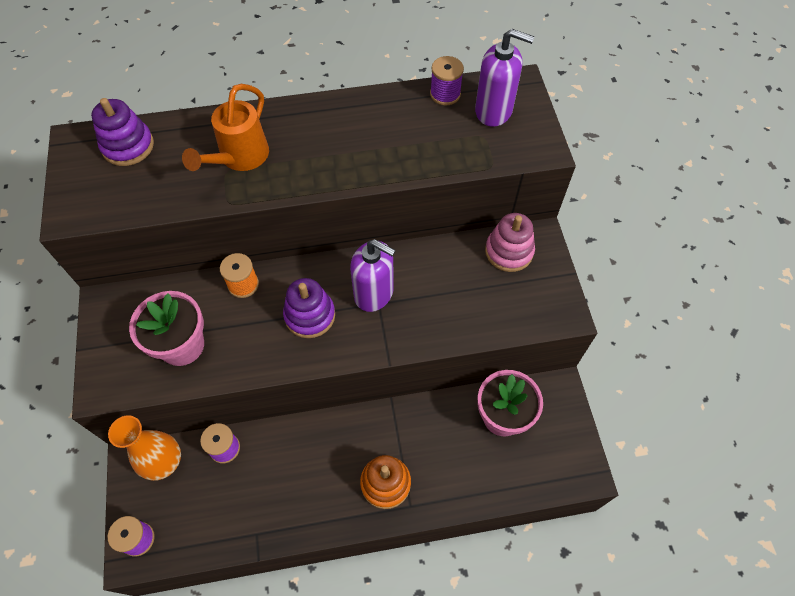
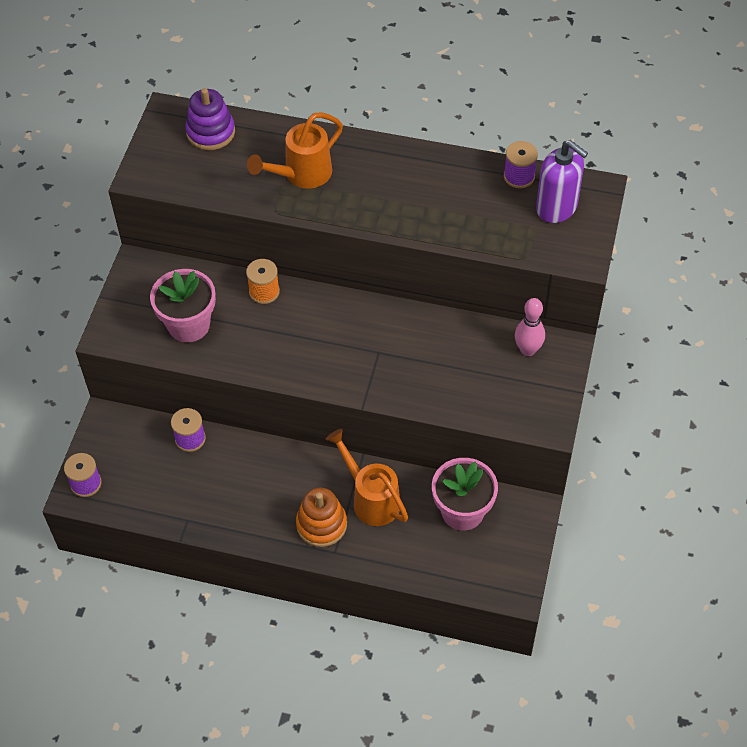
camera: 25 degrees right, 5 degrees down
(164, 462) = (132, 430): orange vase -> none
(310, 315) = (311, 340): purple stacking toy -> none
(374, 293) = (379, 342): purple soap dispenser -> none
(418, 438) = (371, 499): none -> orange watering can
(509, 251) = (527, 350): pink stacking toy -> pink bowling pin

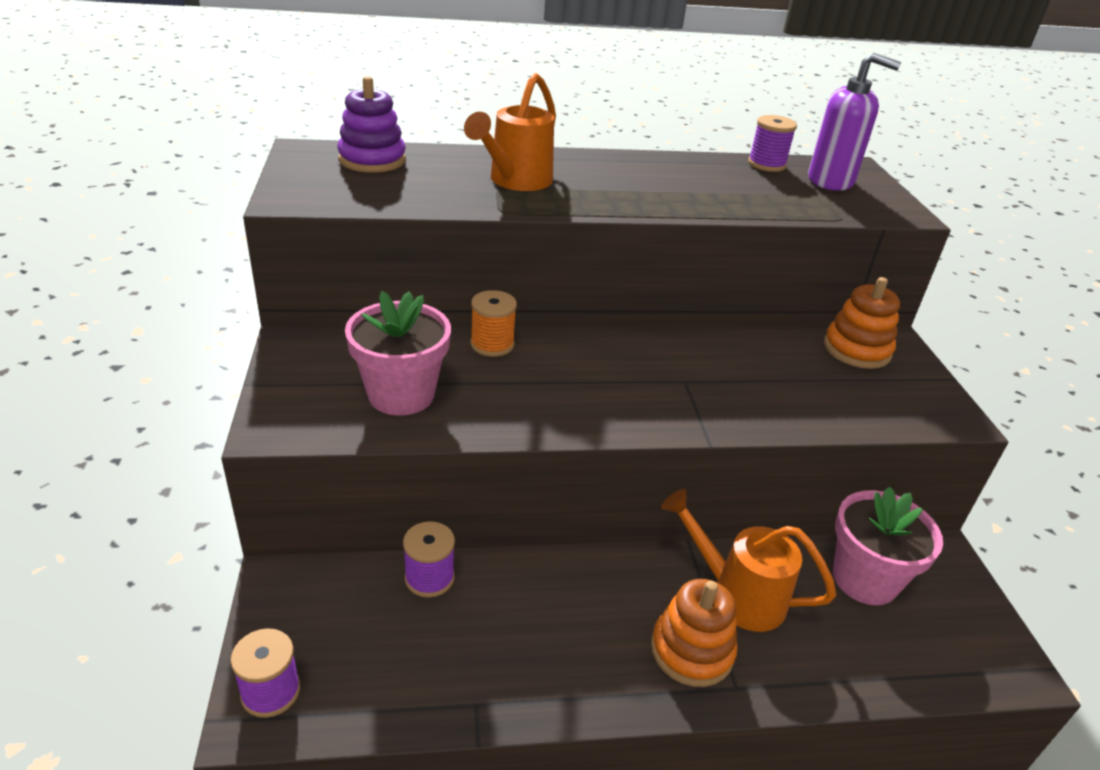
camera: 25 degrees left, 20 degrees down
(527, 350) = (856, 349): pink bowling pin -> orange stacking toy

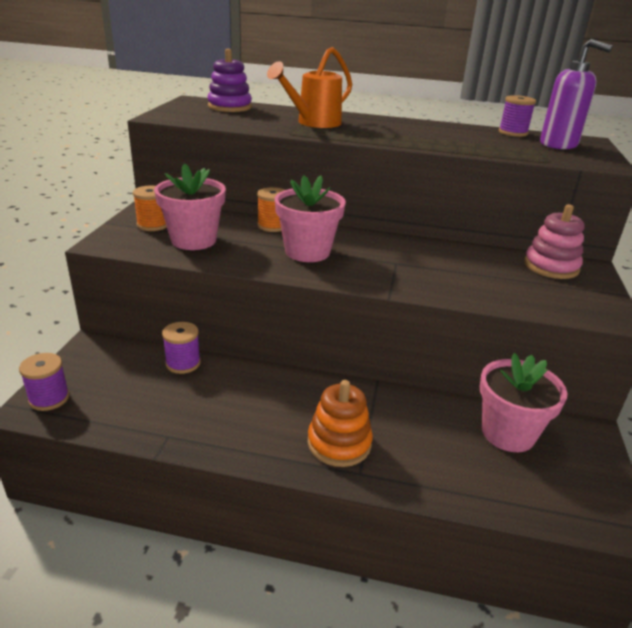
camera: 20 degrees right, 5 degrees down
(322, 376) = (153, 225): none -> orange spool
(566, 384) = (307, 252): none -> pink flower pot
(737, 595) = (395, 419): orange watering can -> none
(856, 349) = (551, 266): orange stacking toy -> pink stacking toy

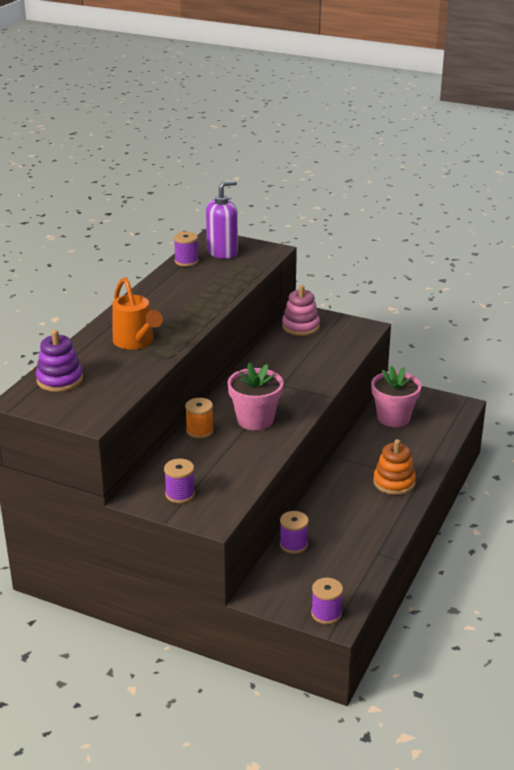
camera: 75 degrees left, 0 degrees up
(153, 225) = (180, 494): orange spool -> purple spool
(193, 240) = (220, 473): pink flower pot -> none

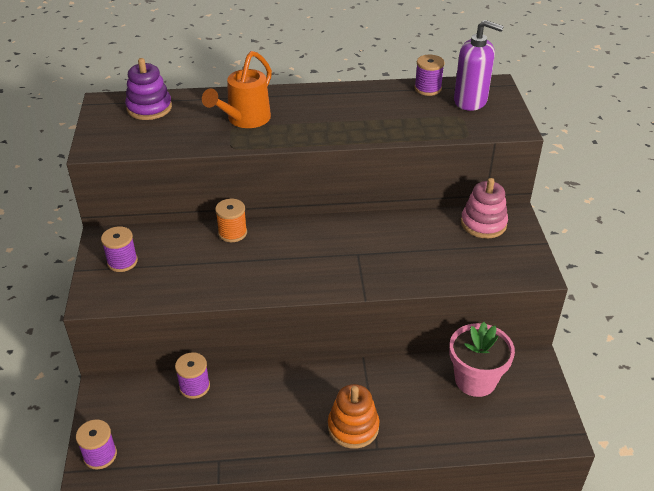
camera: 60 degrees right, 10 degrees up
(255, 420) = (278, 260): pink flower pot -> none

